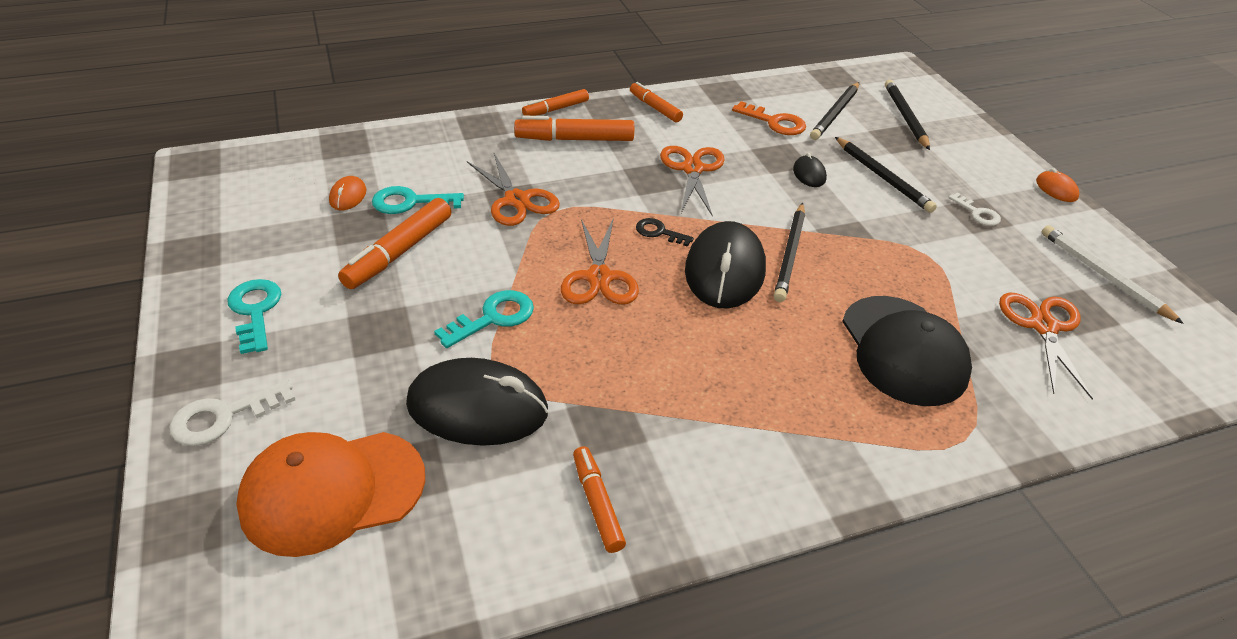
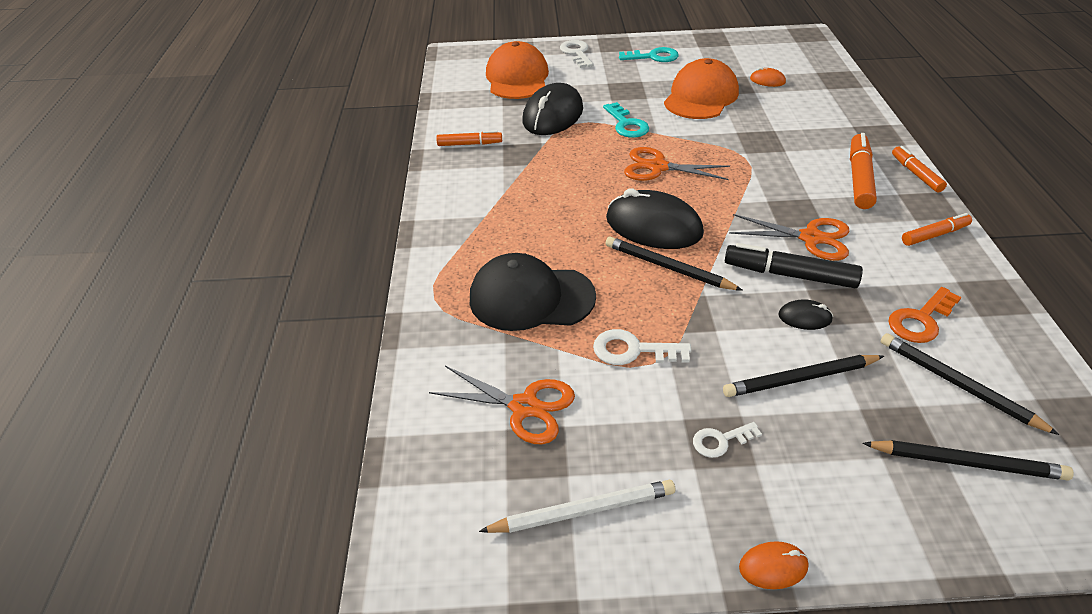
camera: 110 degrees right, 0 degrees up
(399, 252) = (701, 97): orange marker -> orange cap
(410, 202) = (758, 101): turquoise key -> none
(516, 200) = (760, 142): orange scissors -> none
(659, 232) = (710, 202): black key -> none
(756, 181) = (790, 275): none -> black marker
(921, 267) = (633, 350): none -> white key

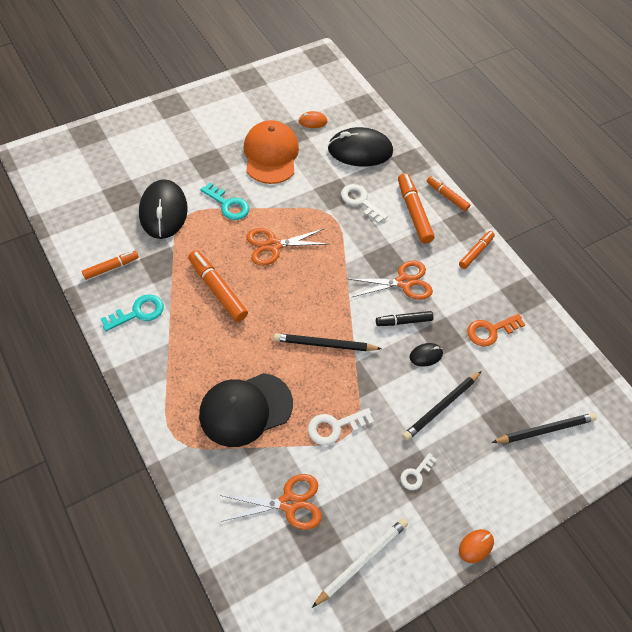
camera: 35 degrees left, 15 degrees up
(517, 78) = (108, 173): orange cap -> none
(569, 187) = (217, 290): none -> orange marker
(576, 53) = (144, 126): white key -> white key (360, 201)
(653, 57) = (212, 115): turquoise key -> turquoise key (138, 312)
(653, 226) = (297, 308): black mouse -> black mouse (360, 150)
(790, 275) = (404, 321): black marker -> black marker, size x0.64
(921, 320) = (490, 331): orange key -> orange key turned 45 degrees clockwise
(958, 384) = (524, 374): black pencil -> none

